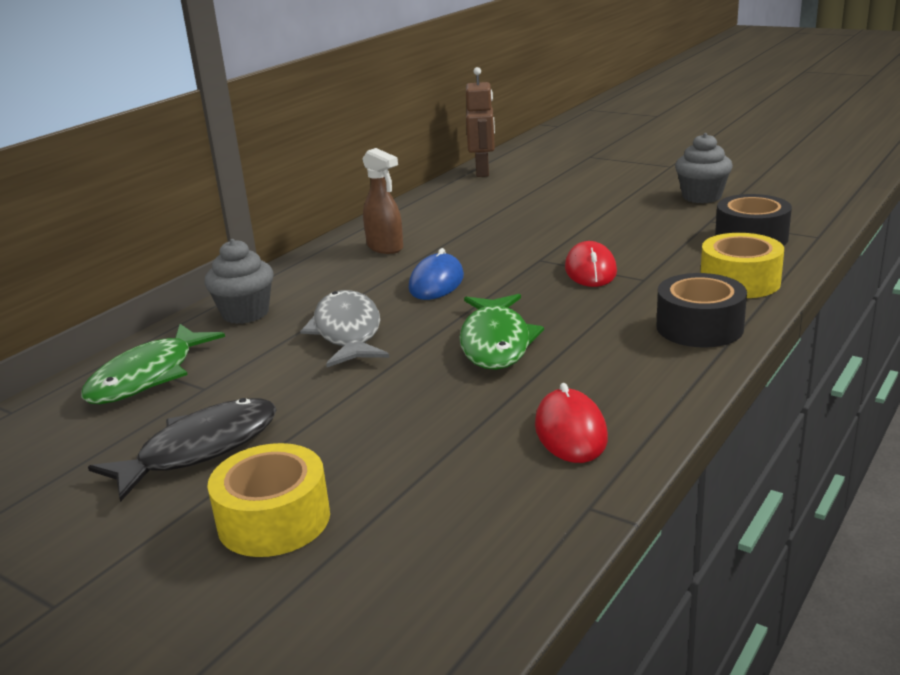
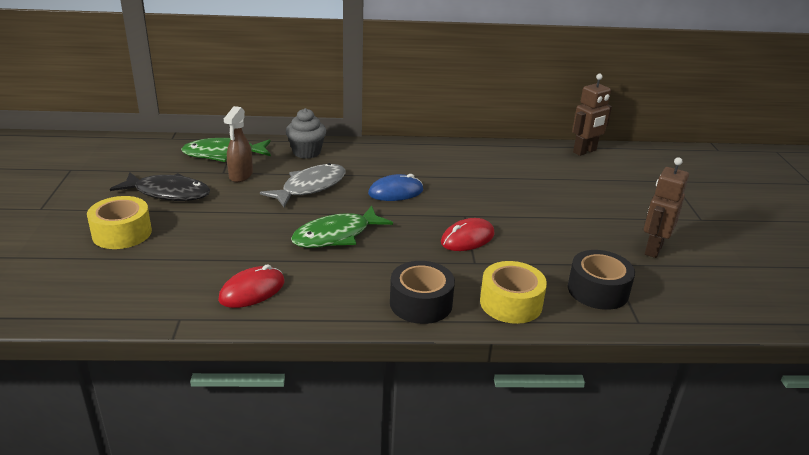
camera: 50 degrees right, 5 degrees up
(385, 248) = (426, 160): brown spray bottle -> brown spray bottle (241, 175)
(701, 197) = (653, 249): grey cupcake -> brown robot

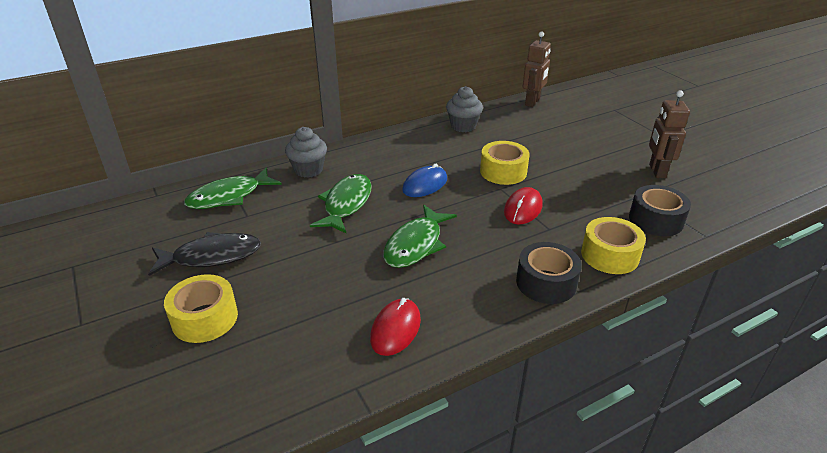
camera: 25 degrees left, 5 degrees up
(241, 175) = (268, 213): brown spray bottle -> none
(310, 187) = (346, 204): grey fish -> green fish
(483, 203) = (503, 171): none -> yellow tape
(486, 154) = (463, 126): none -> grey cupcake

